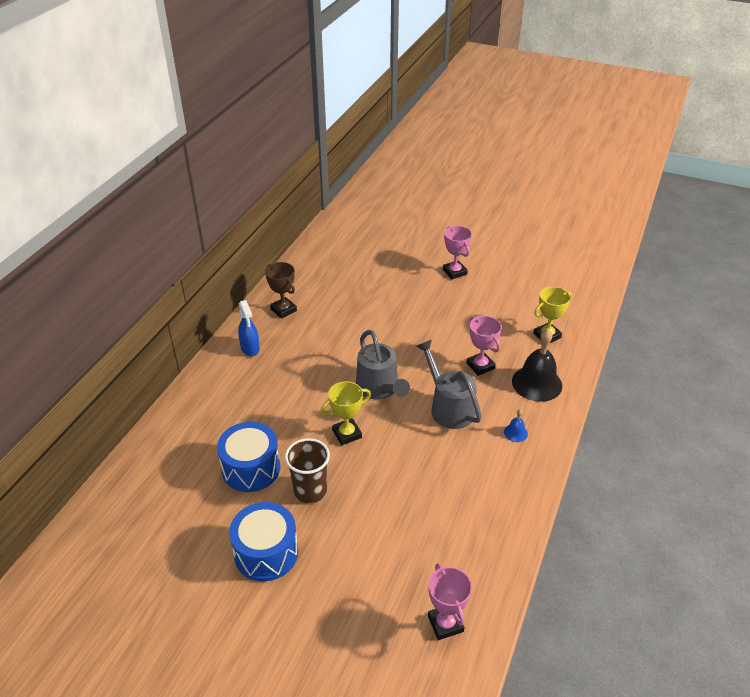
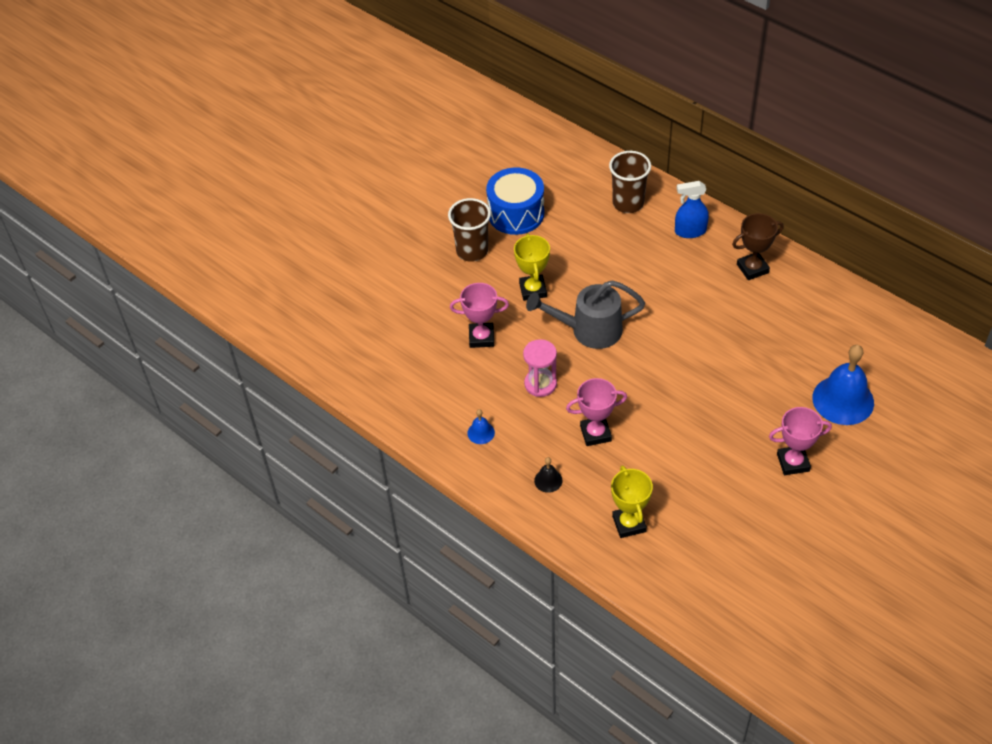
camera: 110 degrees right, 10 degrees up
(222, 391) = (628, 203): none -> brown cup
(266, 553) = (418, 213): blue drum -> none
(393, 257) = (843, 400): none -> blue bell
(445, 624) = (299, 314): pink trophy -> pink trophy (481, 337)
(448, 407) = (540, 384): grey watering can -> pink hourglass
(537, 383) = (548, 480): black bell -> black bell, size x0.45

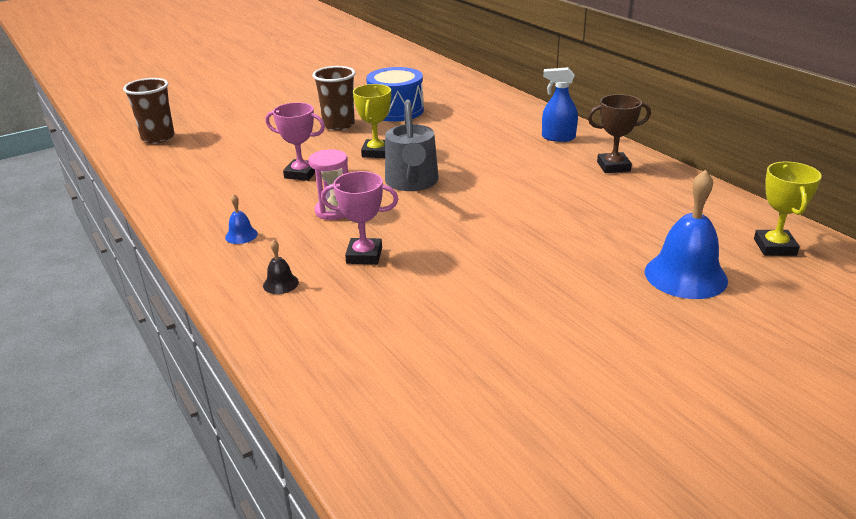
camera: 15 degrees right, 20 degrees down
(588, 330) = (412, 183): grey watering can -> grey watering can turned 105 degrees counterclockwise
(628, 203) = (506, 116): brown cup -> brown cup (158, 138)
(629, 524) = (346, 339): yellow trophy -> yellow trophy (774, 247)
(793, 462) = (596, 320): pink trophy -> none

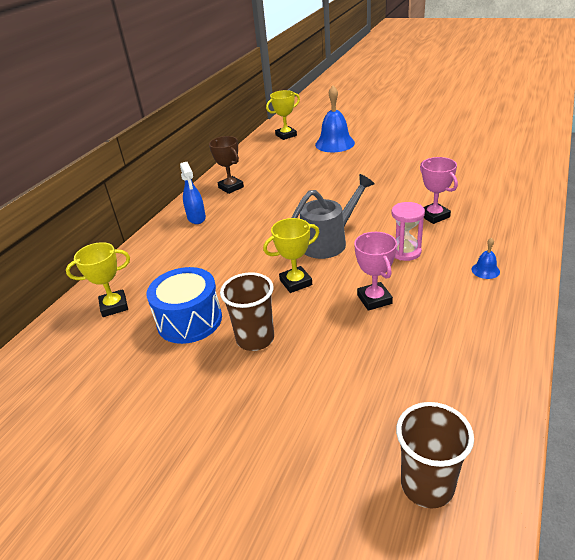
camera: 120 degrees left, 5 degrees up
(280, 283) = (498, 226): black bell -> none
(455, 92) = (114, 306): none -> yellow trophy

